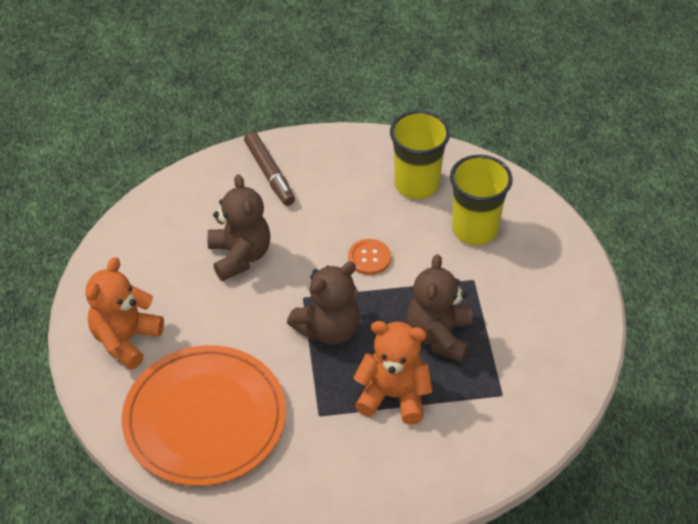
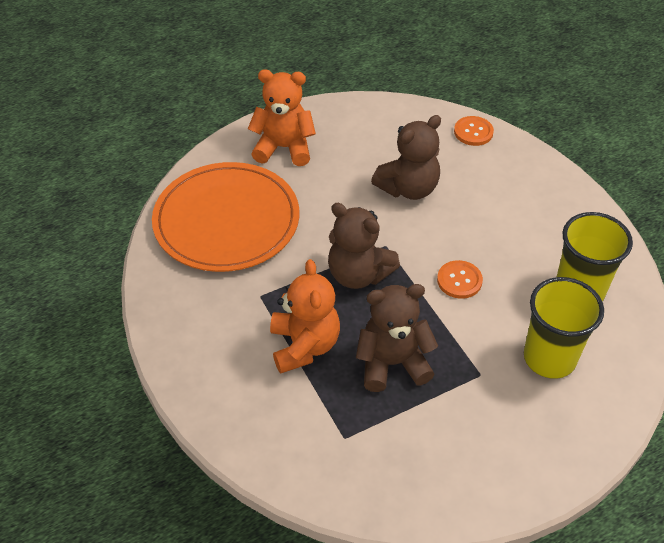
camera: 70 degrees right, 0 degrees up
(193, 182) = (473, 132): none -> orange button
(269, 173) = (517, 178): brown marker -> none

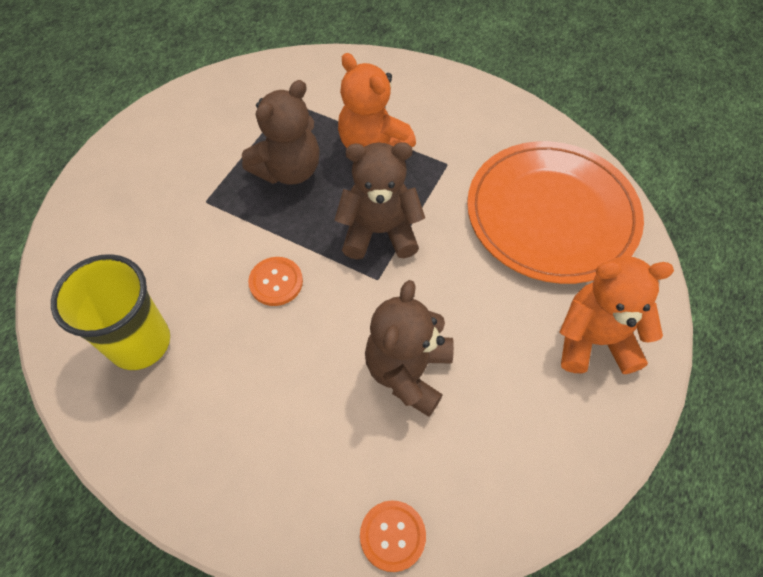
camera: 145 degrees right, 10 degrees up
(284, 148) = (594, 340): orange teddy bear -> orange teddy bear turned 150 degrees counterclockwise
(549, 358) = (146, 250): yellow cup -> none

